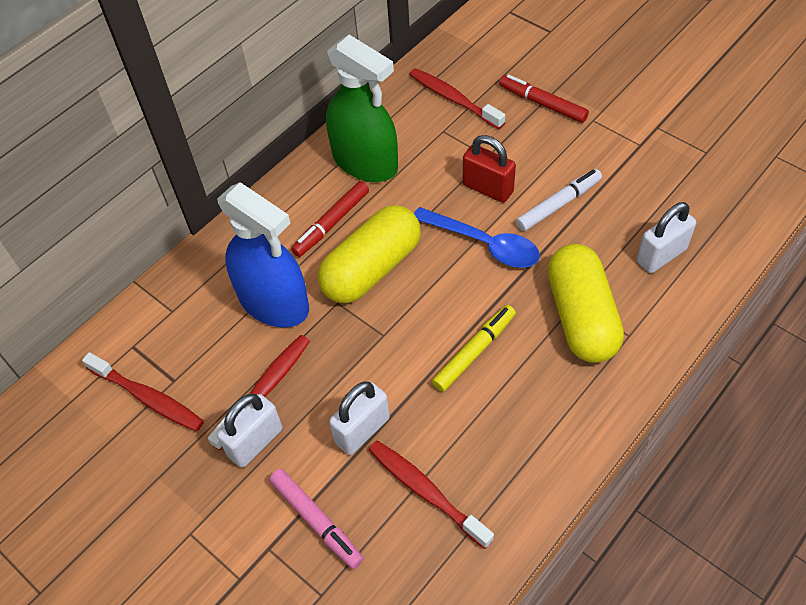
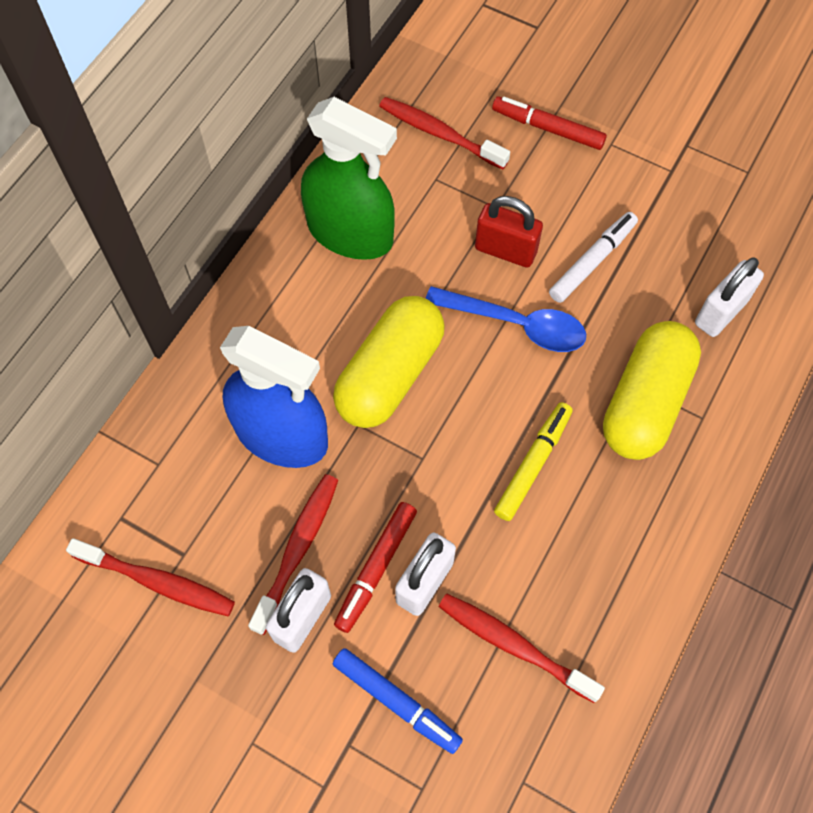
camera: 15 degrees left, 10 degrees up
(316, 521) = (396, 701): pink marker -> blue marker
(331, 223) = (328, 321): red marker -> red marker (376, 569)
(581, 316) = (645, 402): yellow capsule -> yellow capsule turned 45 degrees clockwise

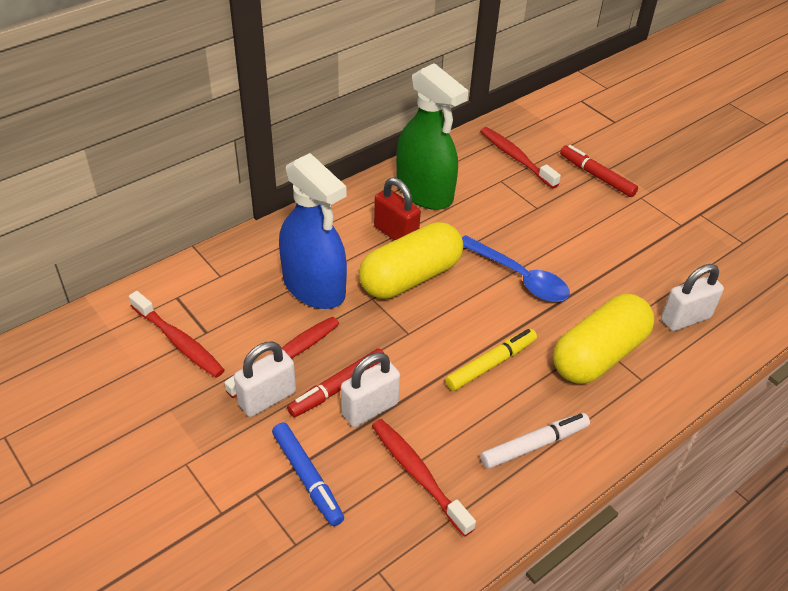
camera: 20 degrees right, 20 degrees down
(505, 250) = (532, 233): red padlock -> red padlock (396, 234)
(592, 261) = (595, 258): white marker -> white marker (534, 445)

